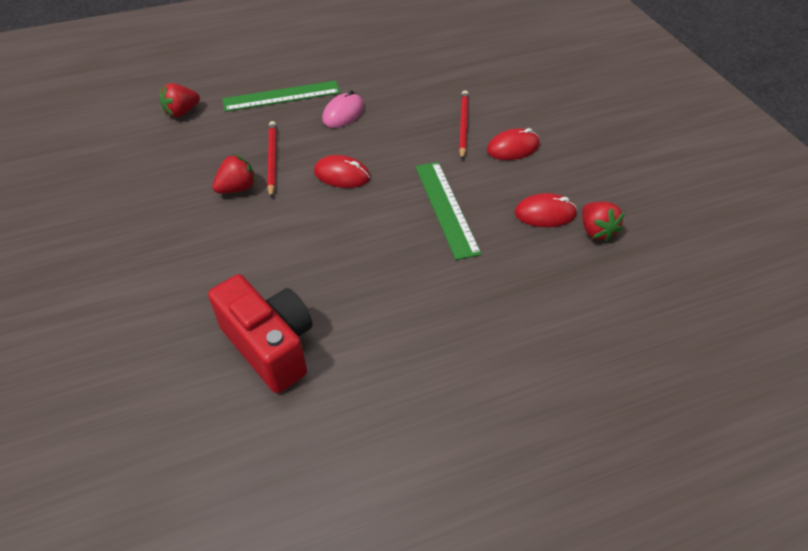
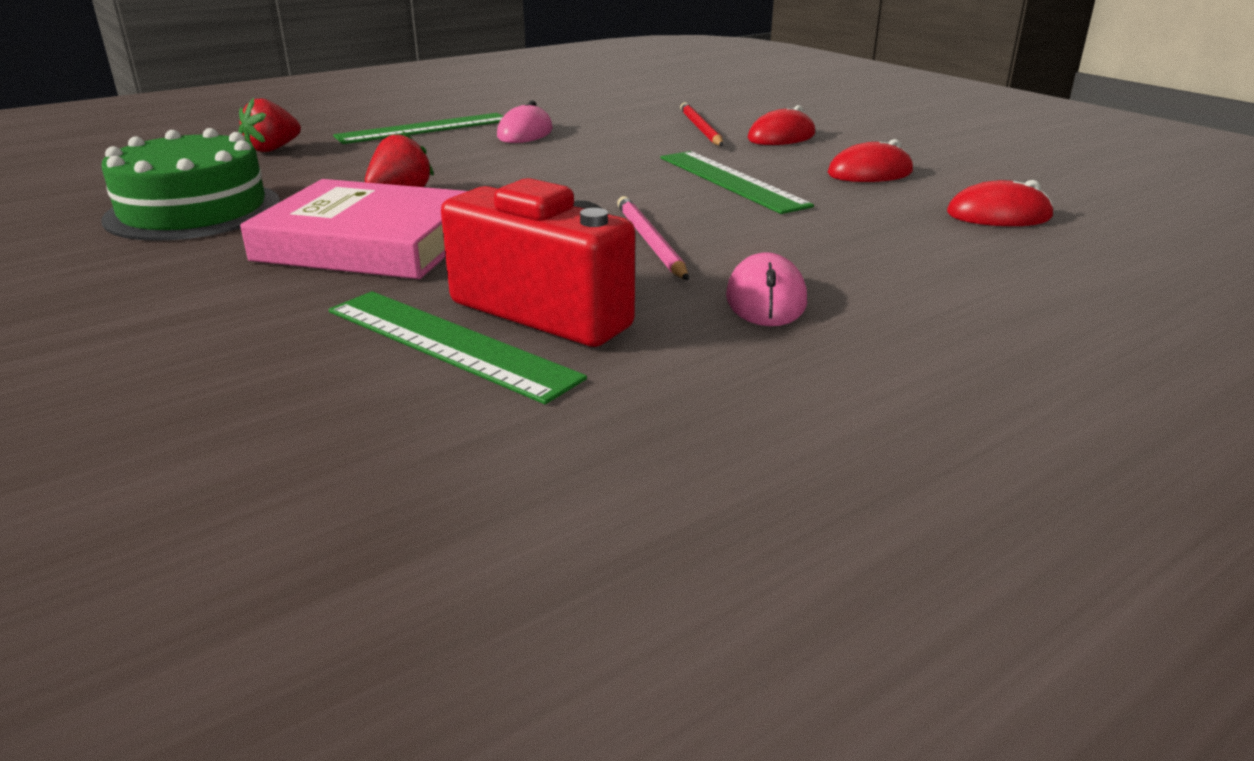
camera: 15 degrees left, 20 degrees down
(117, 188) = (193, 210): none -> green cake
(200, 248) = (369, 243): none -> pink book
(205, 369) = (449, 343): none -> green ruler
(272, 160) = (441, 170): red pencil -> none
(342, 175) = (558, 172): red mouse -> red mouse (998, 215)
(358, 279) = (650, 242): none -> pink pencil
(394, 362) = (766, 299): none -> pink mouse
(596, 231) = (949, 178): red strawberry -> none

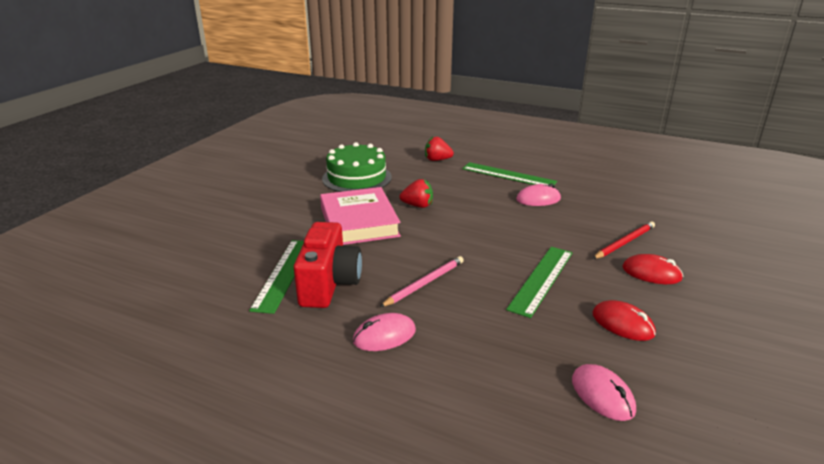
camera: 60 degrees right, 0 degrees up
(998, 215) = (602, 395): red mouse -> pink mouse

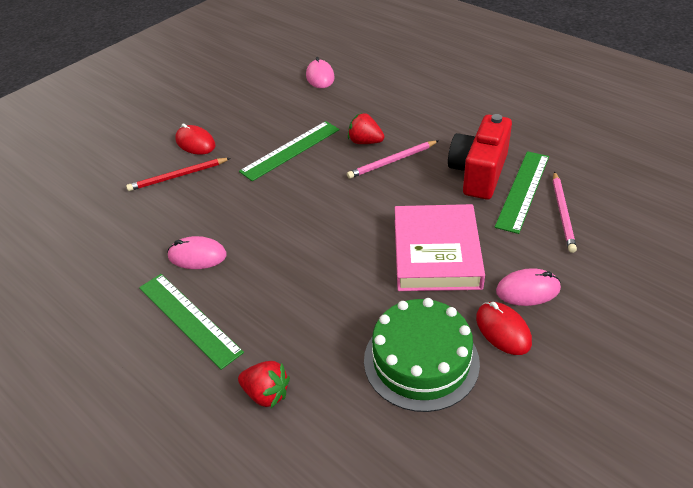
camera: 160 degrees left, 15 degrees up
(249, 260) = (563, 213): none -> pink pencil
(384, 336) = (439, 124): pink mouse -> pink mouse (528, 290)
(417, 205) = (353, 271): red strawberry -> red strawberry (365, 142)
(623, 324) = (265, 110): red mouse -> red mouse (503, 330)

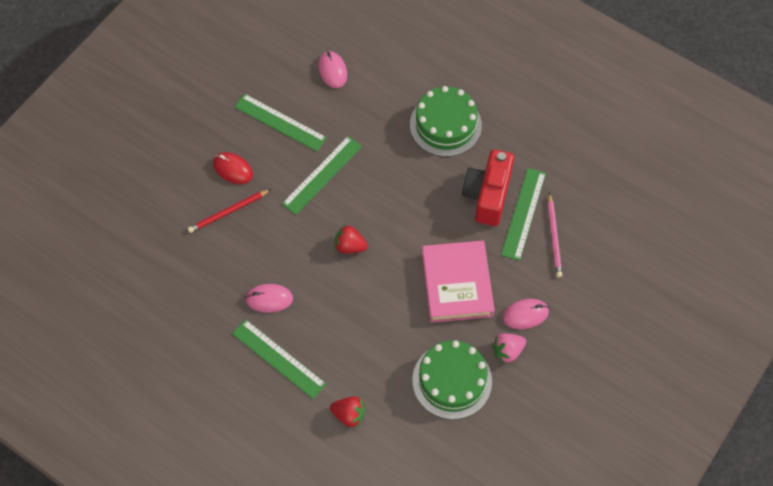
camera: 10 degrees left, 20 degrees up
(257, 110) = (280, 122): none -> green ruler
(365, 142) = (387, 161): red strawberry -> red strawberry (350, 246)
(392, 161) = (413, 185): pink pencil -> none
(433, 116) = (445, 125): none -> green cake
(503, 330) = (507, 351): red mouse -> pink strawberry

